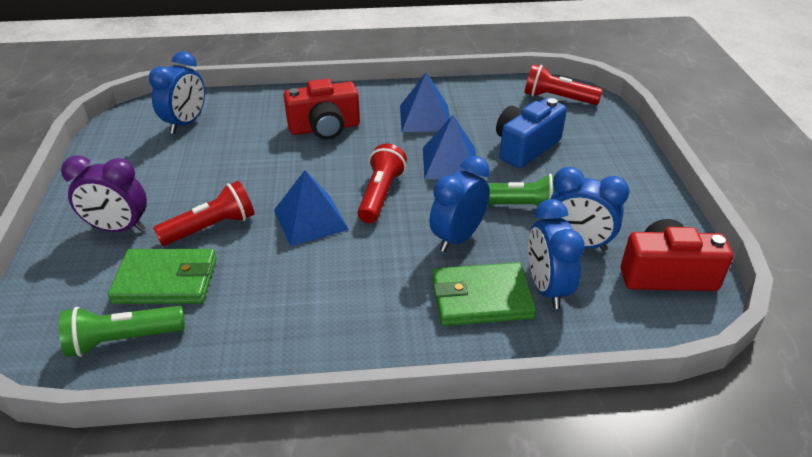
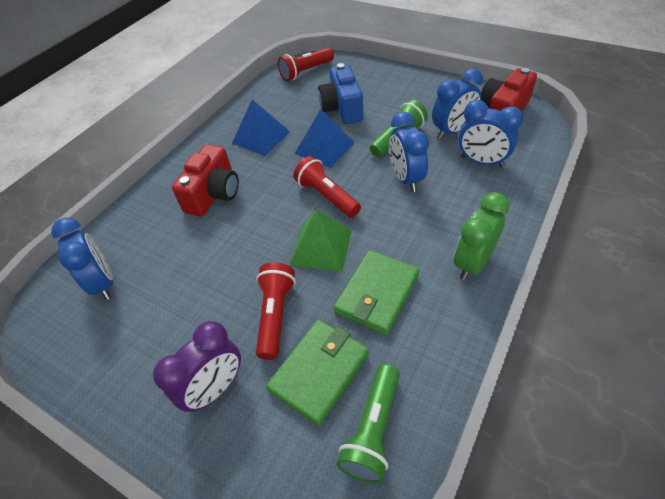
camera: 50 degrees left, 10 degrees up
(311, 219) = (321, 247): blue pyramid -> green pyramid
(372, 338) = (473, 263): none -> green clock
(481, 298) = (471, 193): green wallet -> green wallet (377, 294)

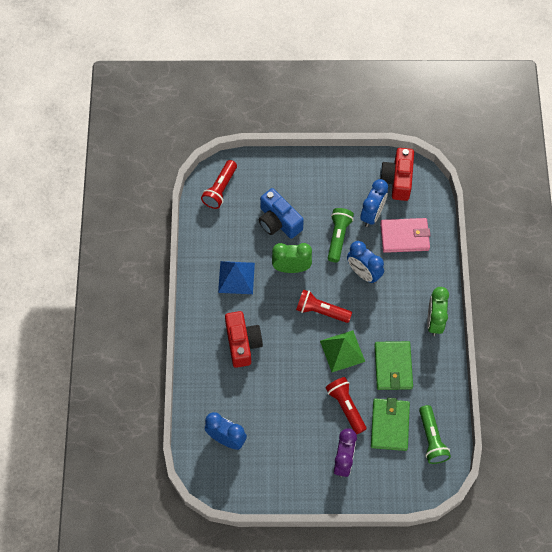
camera: 35 degrees left, 15 degrees up
(325, 147) = (291, 268): blue pyramid -> green clock
(482, 161) = (404, 237): blue clock -> pink wallet

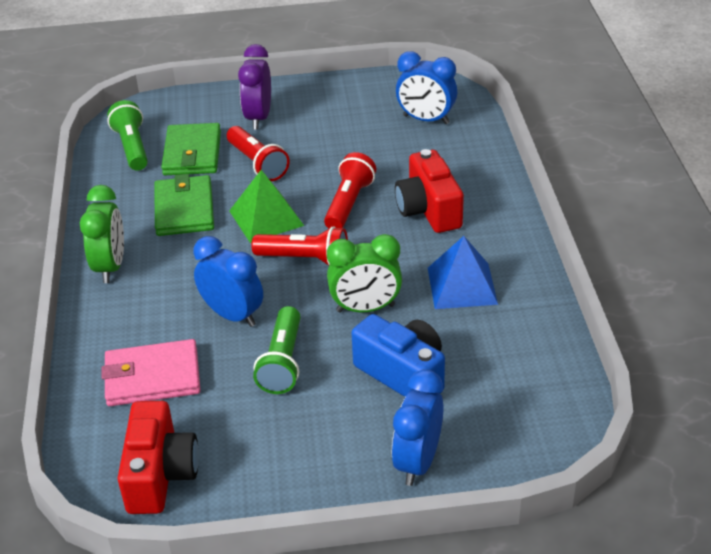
camera: 175 degrees right, 25 degrees down
(220, 189) = (535, 414): red flashlight -> red flashlight (349, 203)
(372, 214) = (216, 406): blue clock -> blue clock (417, 462)

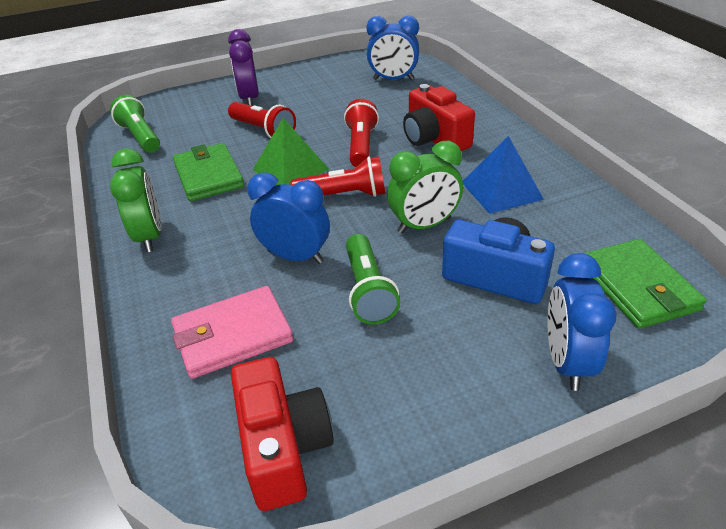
camera: 15 degrees left, 0 degrees up
(192, 153) = (199, 132): green wallet -> green wallet (637, 287)

